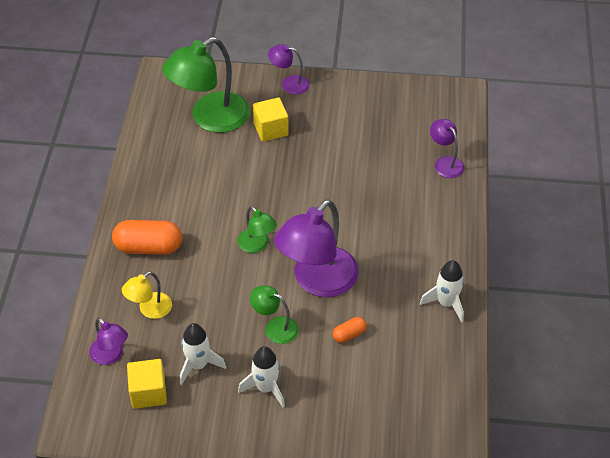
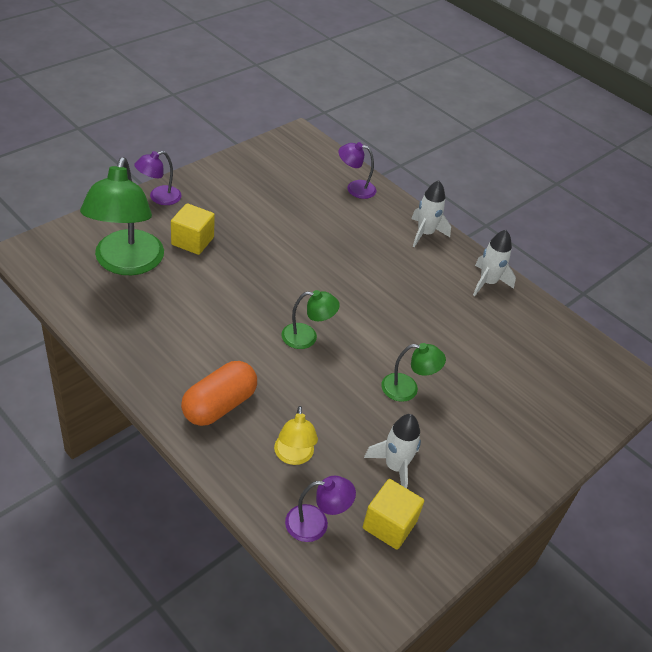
camera: 55 degrees left, 5 degrees down
(266, 388) = (466, 440): white rocket -> white rocket (425, 234)
(275, 327) = (407, 389): green lamp -> green lamp turned 150 degrees counterclockwise
(317, 281) = (388, 331): purple lamp -> none
(349, 334) = (462, 352): orange capsule -> none

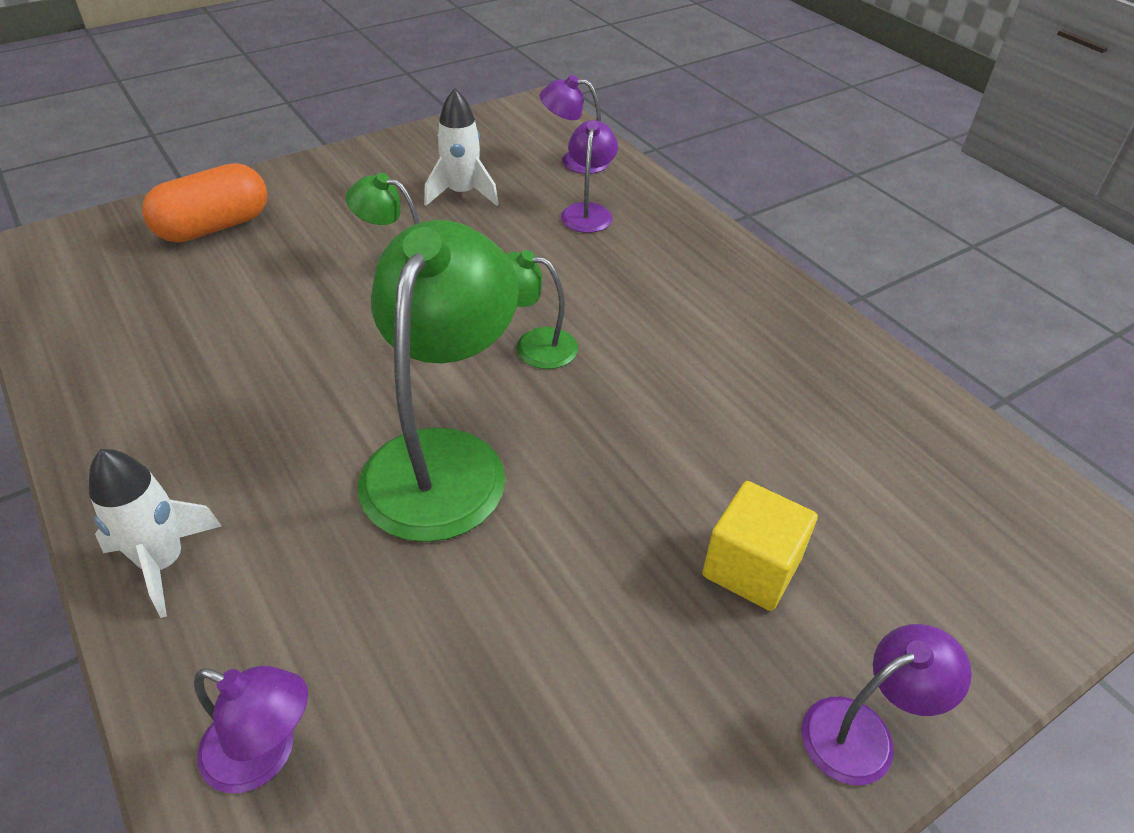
camera: 165 degrees left, 0 degrees up
(126, 263) = (887, 513): green lamp -> green lamp (443, 459)
(219, 405) = (683, 267): orange capsule -> orange capsule (214, 227)
(293, 456) = (588, 212): yellow lamp -> purple lamp
(389, 525) = (492, 153): yellow cube -> none
(487, 283) = (118, 424): white rocket -> none

